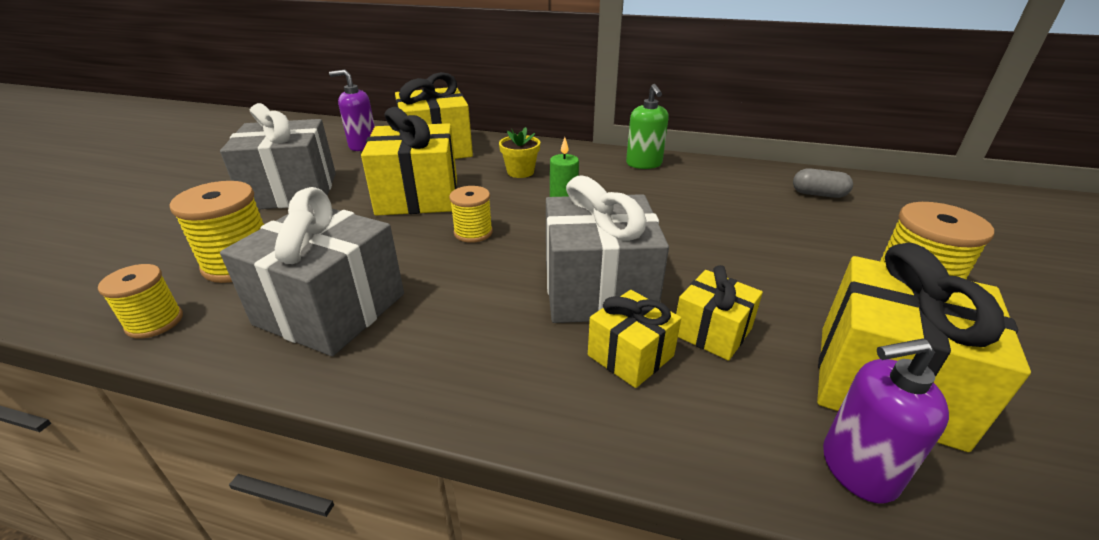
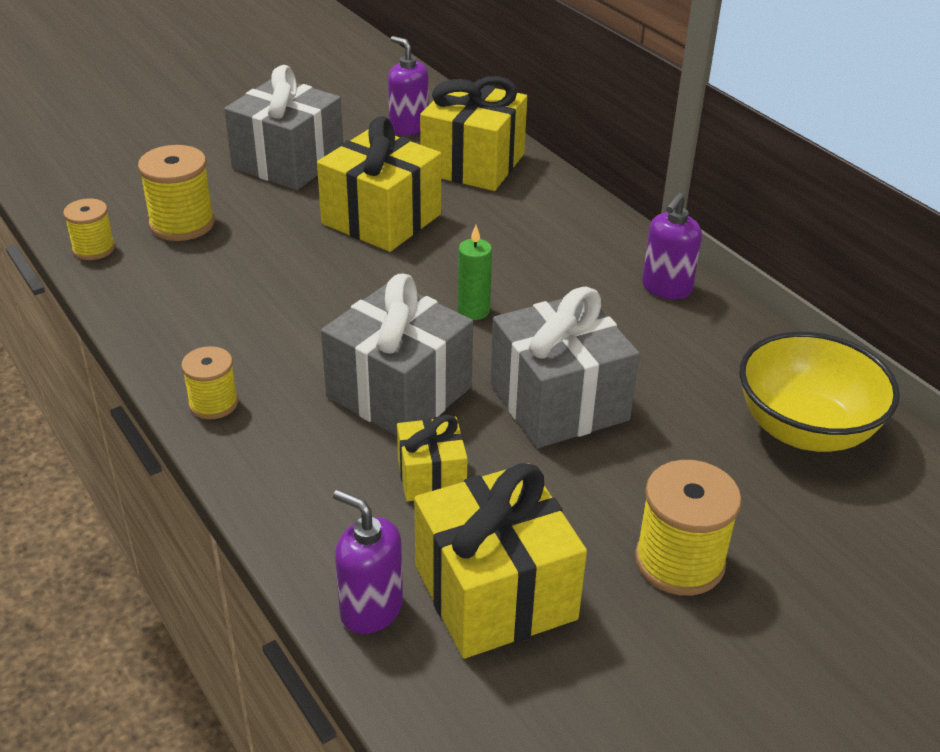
camera: 40 degrees right, 5 degrees up
(331, 309) = (199, 298): grey gift -> grey gift (559, 402)
(473, 233) = (377, 284): yellow spool -> yellow spool (213, 403)
(520, 172) = (514, 235): yellow flower pot -> none
(630, 355) = (344, 453): yellow gift -> none
(644, 164) = (666, 288): green soap dispenser -> purple soap dispenser
(818, 194) = (805, 429): grey capsule -> yellow bowl

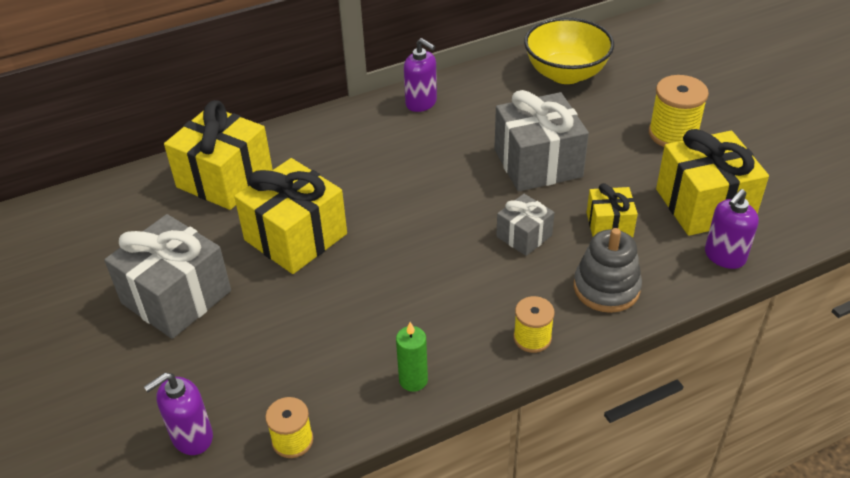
camera: 80 degrees left, 5 degrees up
(182, 224) = (265, 373): yellow spool -> none
(300, 471) = (606, 288): none -> grey stacking toy
(399, 392) = (524, 236): grey gift -> grey gift, size x0.54
(408, 127) = (144, 214): purple soap dispenser -> purple soap dispenser (192, 437)
(473, 311) = (433, 193): green candle -> green candle (413, 380)

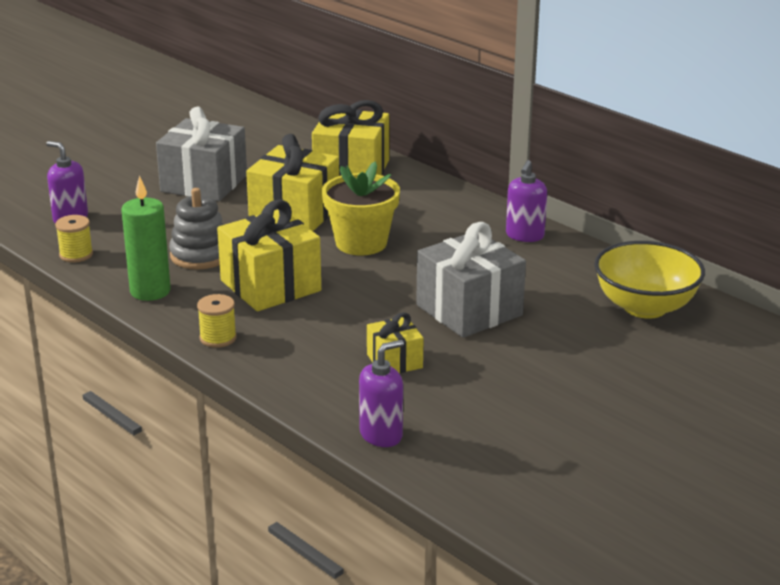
camera: 70 degrees right, 15 degrees down
(384, 202) = (361, 243): none -> yellow flower pot
(413, 380) = (150, 291): green candle -> green candle, size x1.58
(524, 236) = (352, 317): grey gift -> none
(606, 288) = (300, 369): grey stacking toy -> grey stacking toy (200, 255)
(673, 134) = (580, 386): yellow spool -> none
(704, 204) = (462, 416): yellow gift -> yellow gift (270, 285)
(724, 256) = (381, 435): purple soap dispenser -> purple soap dispenser turned 120 degrees clockwise

